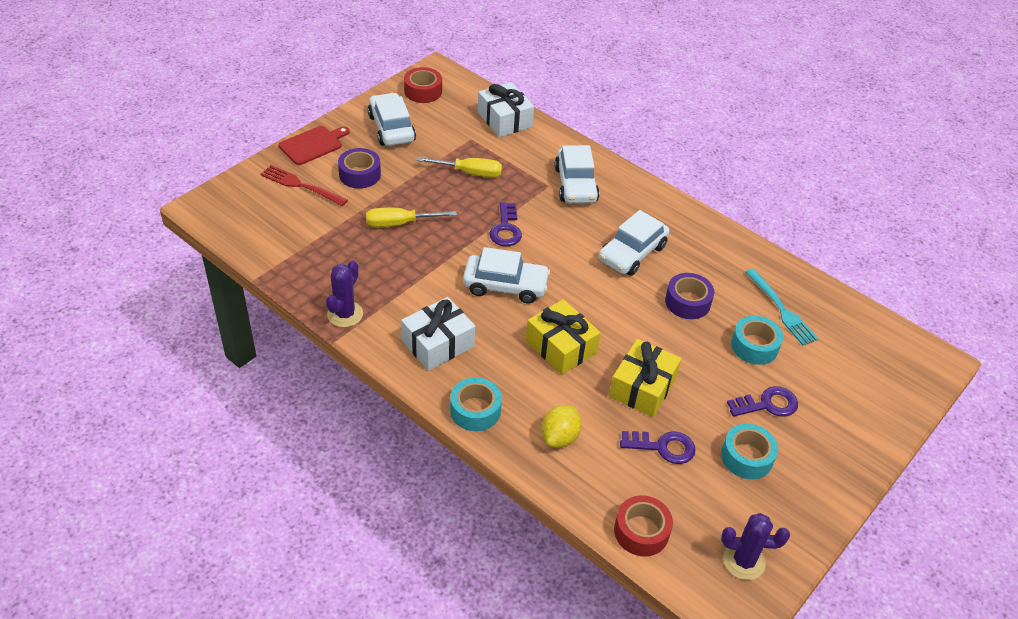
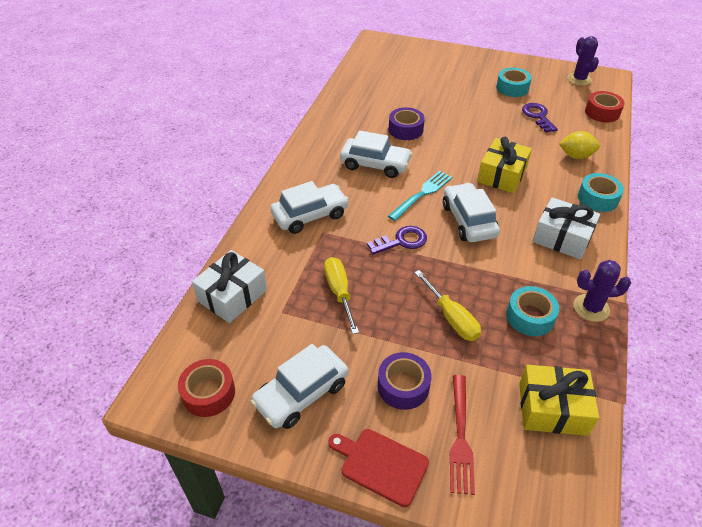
camera: 110 degrees left, 0 degrees up
(642, 387) = (501, 133): yellow gift -> yellow gift (552, 409)
(754, 346) = (422, 98): turquoise tape -> turquoise tape (530, 317)
(767, 404) = (465, 87): purple key -> none
(781, 309) = (379, 93): turquoise fork -> turquoise fork (422, 194)

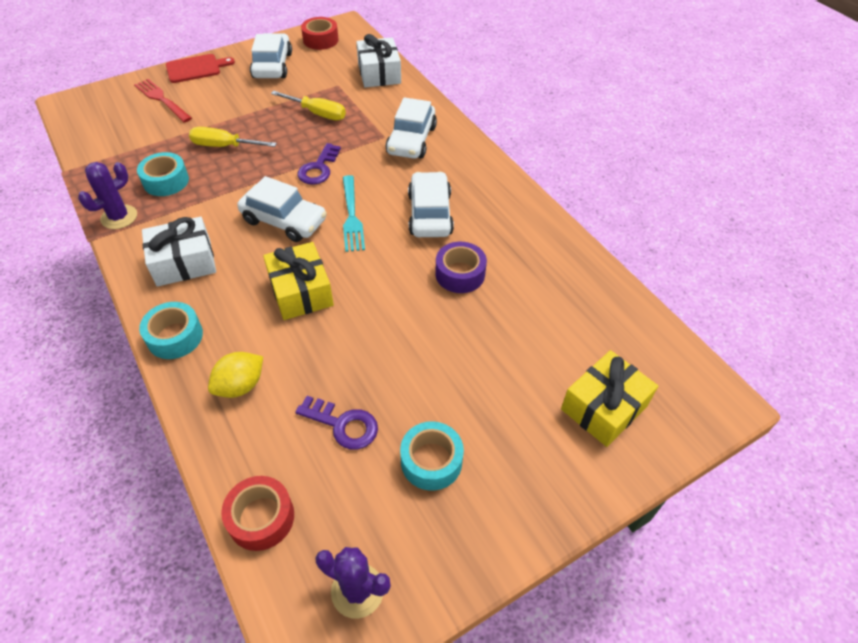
camera: 130 degrees right, 5 degrees up
(375, 164) = (429, 214): white car -> white car turned 120 degrees clockwise
(403, 386) = (218, 99): purple tape -> none
(552, 409) = (112, 141): yellow gift -> yellow gift (604, 407)

